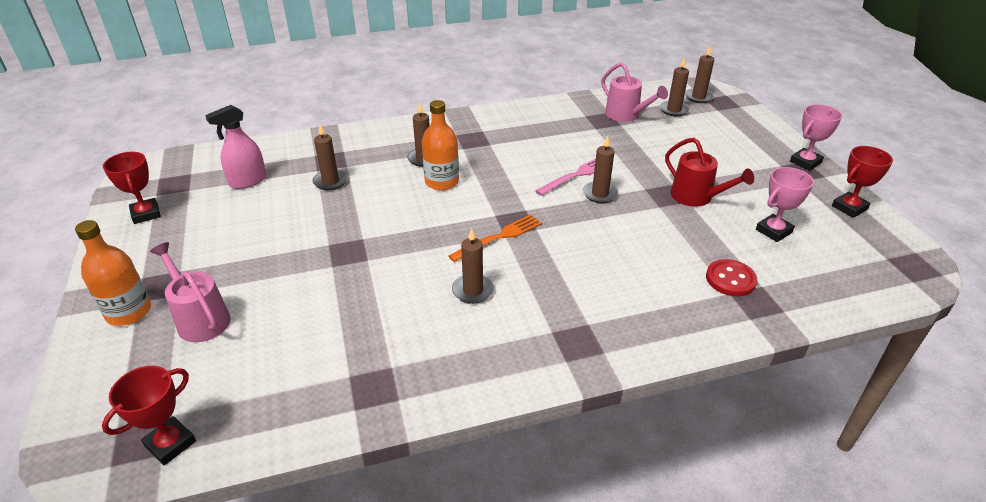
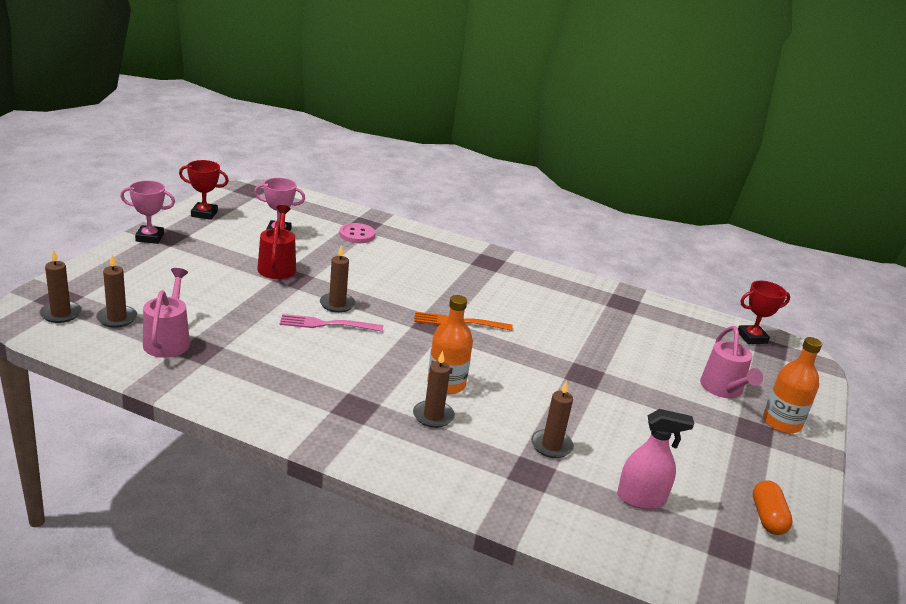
camera: 145 degrees left, 10 degrees down
(146, 214) = (767, 518): red trophy -> orange capsule
(473, 290) = (518, 308): brown candle -> none
(730, 279) = (357, 235): red button -> pink button

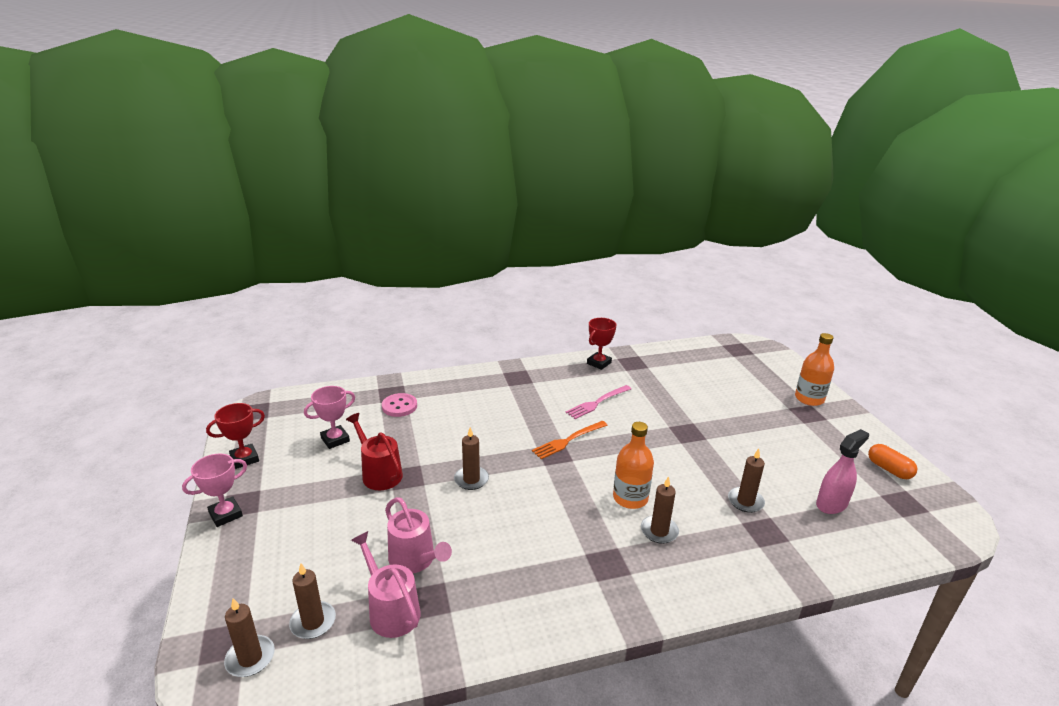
camera: 35 degrees left, 0 degrees up
(326, 324) = (488, 503): pink fork -> pink fork (597, 403)
(723, 389) = (758, 394): pink watering can -> pink watering can (415, 560)
(752, 338) = (721, 348): red trophy -> red trophy (599, 363)

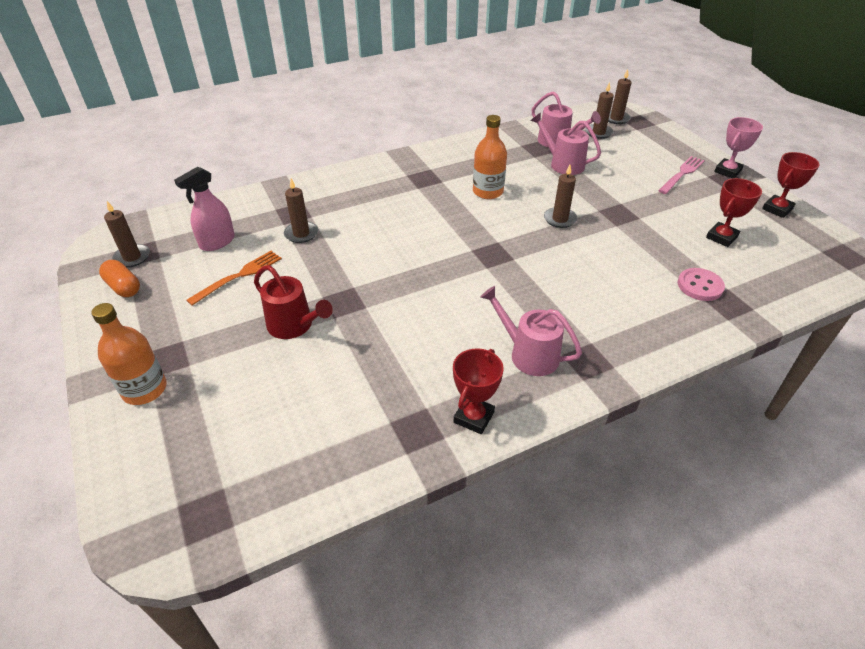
camera: 170 degrees right, 15 degrees up
(335, 439) = (721, 237): pink trophy -> red trophy
(379, 473) = (645, 213): red watering can -> red watering can (294, 325)
(554, 385) = (529, 354): none -> pink watering can
(567, 441) = (483, 270): orange fork -> orange fork (239, 276)
(597, 403) = (461, 330): pink fork -> pink fork (682, 173)
(630, 498) = (409, 223): orange bottle -> orange bottle (488, 192)
(659, 531) = (384, 202): brown candle -> brown candle (132, 257)

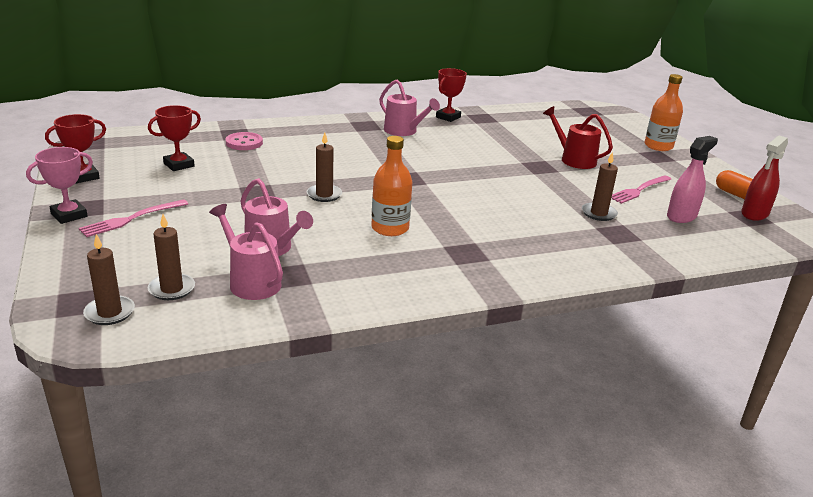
camera: 175 degrees left, 15 degrees down
(132, 257) = (754, 214): brown candle -> red spray bottle
(239, 276) = (638, 190): orange fork -> pink fork

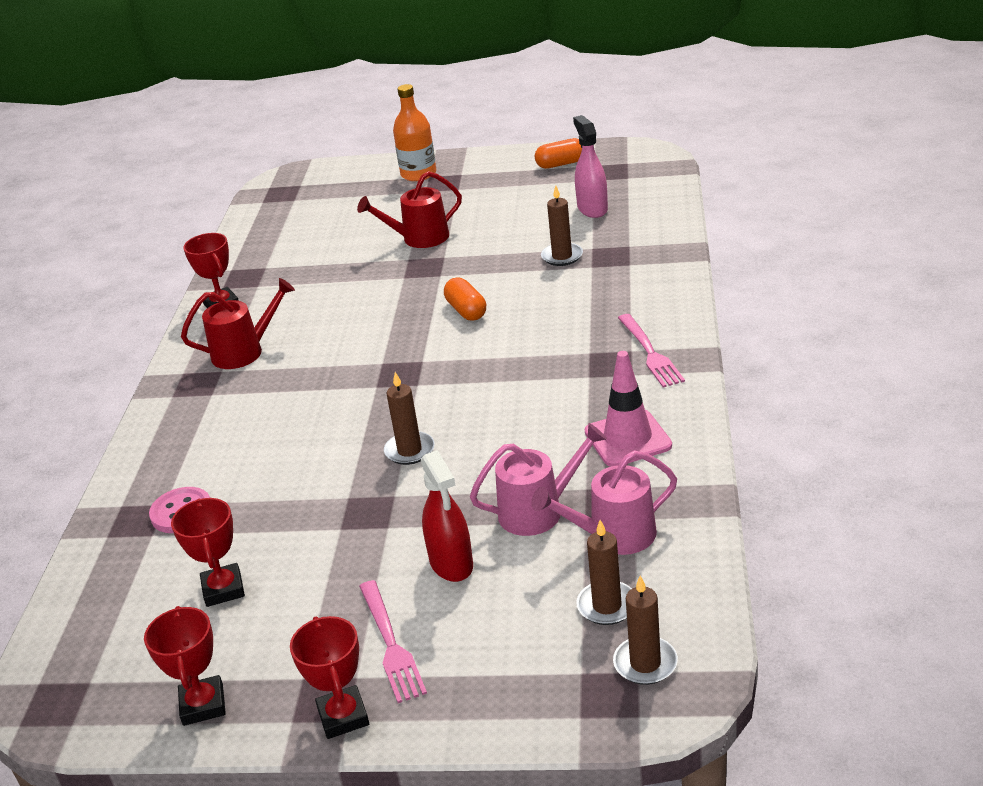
camera: 60 degrees left, 5 degrees up
(69, 215) = (343, 717): pink trophy -> red trophy
(370, 273) = (627, 439): none -> pink traffic cone
(390, 228) = (528, 408): orange bottle -> none
(403, 131) = (244, 352): pink watering can -> red watering can
(496, 189) = (466, 311): none -> orange capsule
(638, 190) = (521, 217): pink fork -> pink fork (651, 353)
(754, 214) = (606, 167): red spray bottle -> red spray bottle (451, 564)

